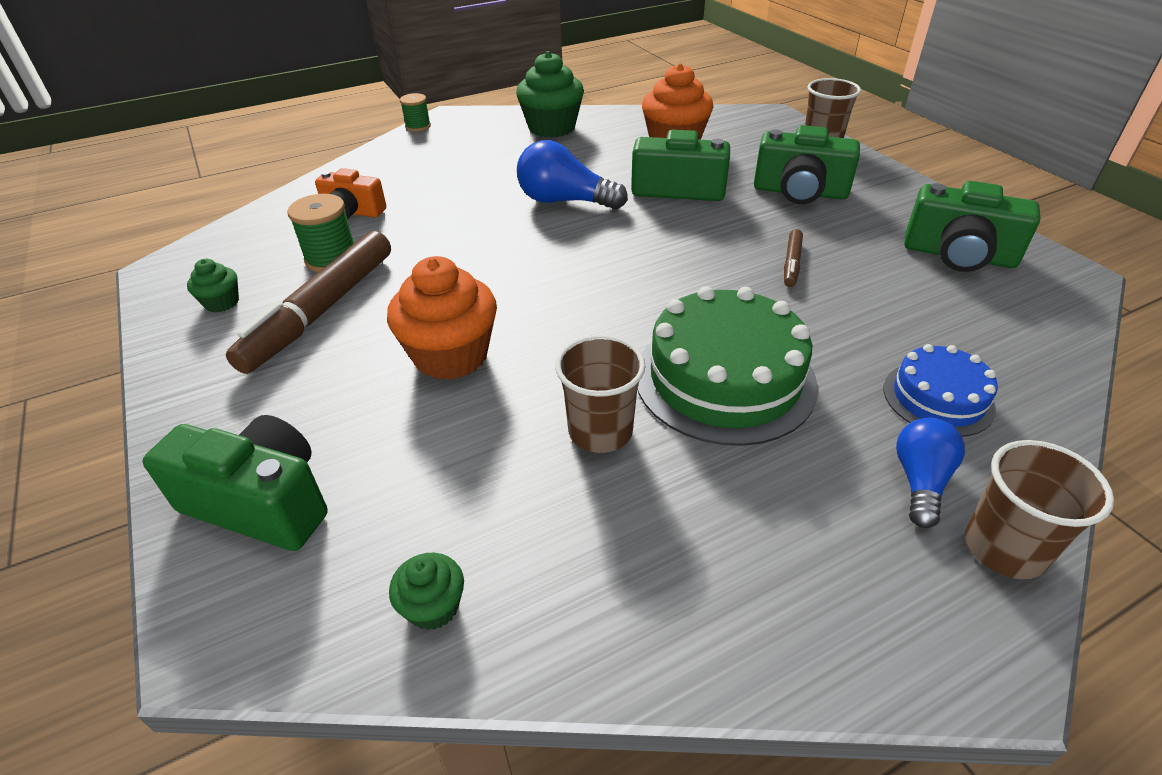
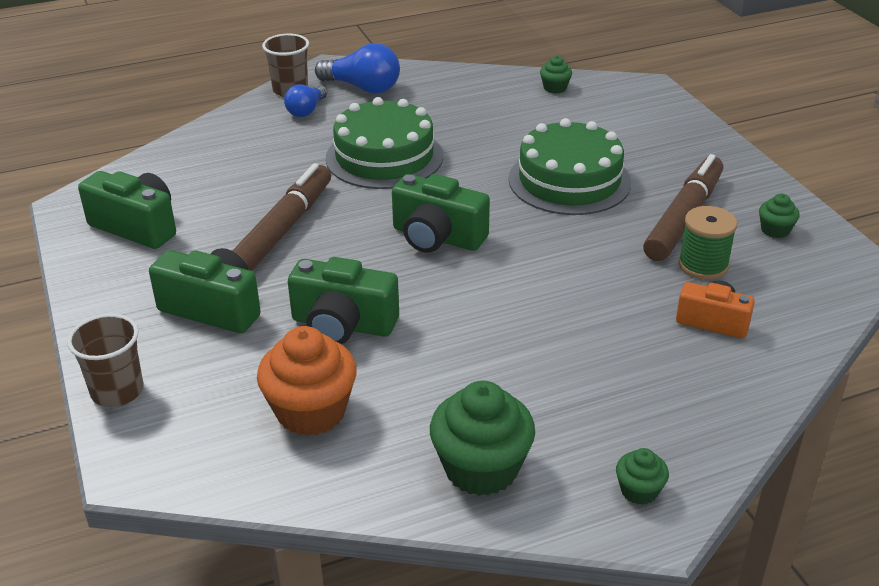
camera: 175 degrees left, 5 degrees down
(261, 503) = (656, 121): green camera -> green camera (437, 237)
(418, 126) = (699, 496): green spool -> none
(451, 355) = (569, 181): orange cupcake -> green cake
(454, 126) = (639, 491): none -> green cupcake
(565, 201) = (474, 317): blue light bulb -> blue light bulb (362, 87)
(600, 431) = (470, 137): brown cup -> none
(791, 263) = (283, 230): brown marker -> brown marker, size x2.23
(938, 398) = (260, 140): blue cake -> none

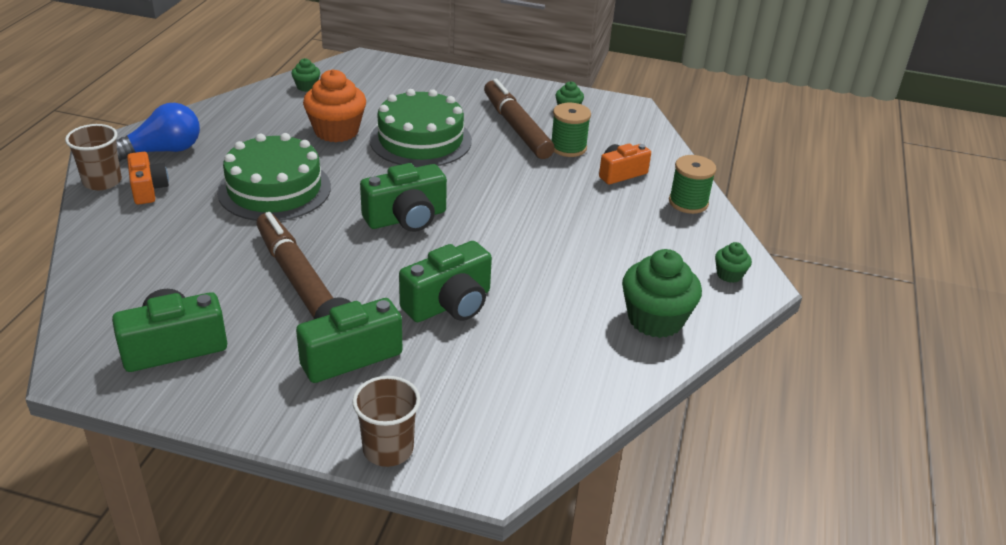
camera: 55 degrees left, 0 degrees up
(306, 110) = (148, 189): blue light bulb -> orange camera
(311, 411) = (525, 362): orange cupcake -> orange cupcake (336, 131)
(735, 395) = (688, 202): none -> green spool

